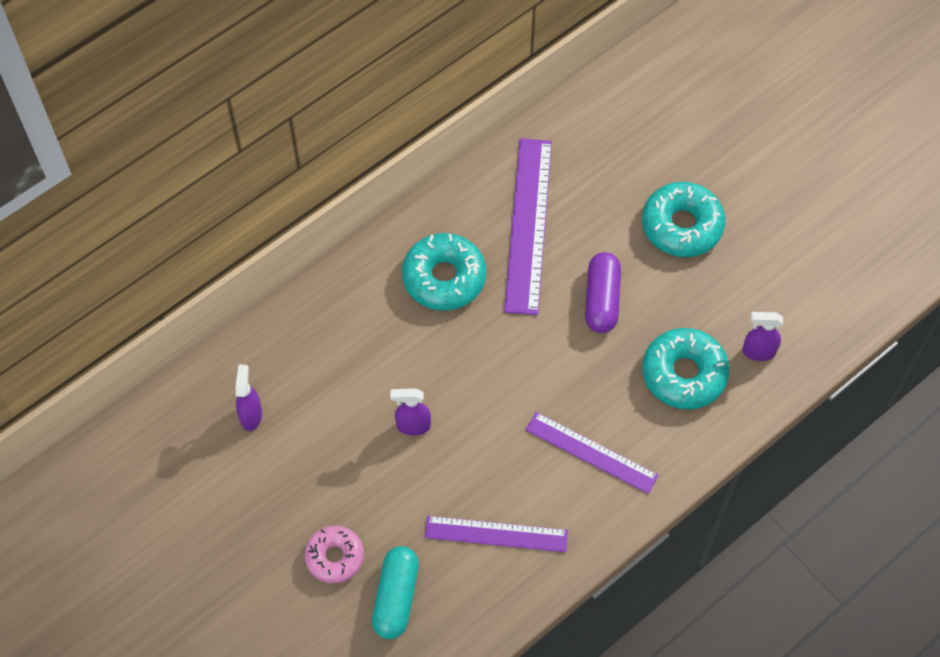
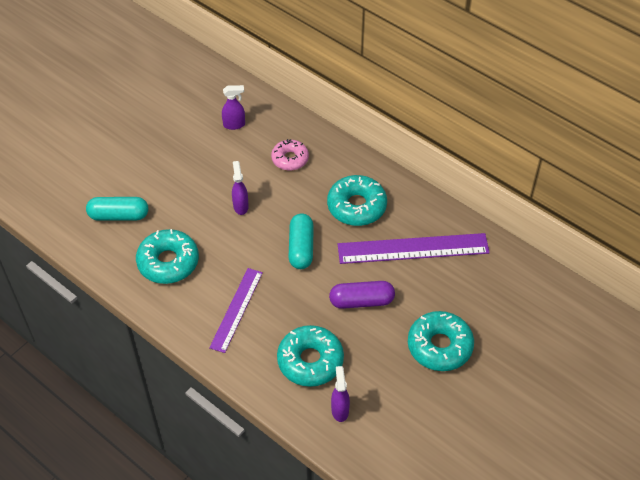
camera: 80 degrees right, 10 degrees down
(335, 557) = (143, 181): pink donut -> pink donut (290, 159)
(496, 534) = (168, 262): purple ruler -> turquoise donut
(502, 358) = (301, 248): none -> turquoise capsule

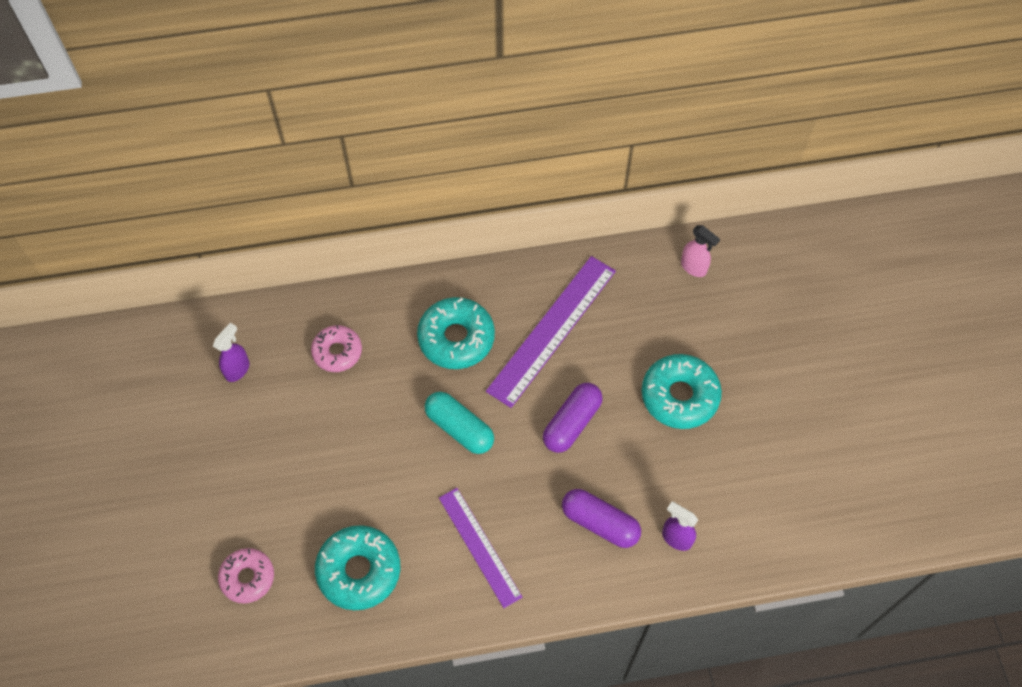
camera: 50 degrees left, 10 degrees up
(119, 215) = (247, 578): turquoise capsule -> pink donut
(240, 206) = (353, 445): purple spray bottle -> none
(310, 361) = (600, 523): turquoise donut -> purple capsule
(539, 293) = (694, 268): none -> pink spray bottle

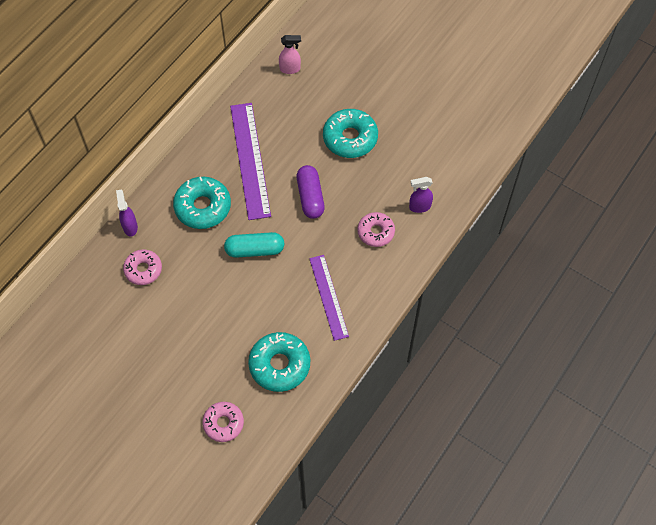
camera: 45 degrees left, 0 degrees up
(238, 369) = (95, 328): purple spray bottle -> purple spray bottle (130, 227)
(480, 546) = (328, 297): purple ruler -> purple ruler turned 60 degrees clockwise
(600, 523) = (376, 232): purple capsule -> pink donut

